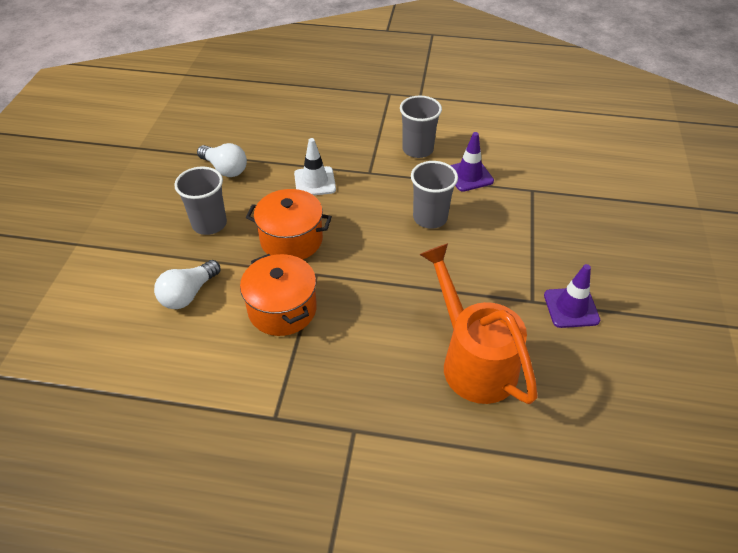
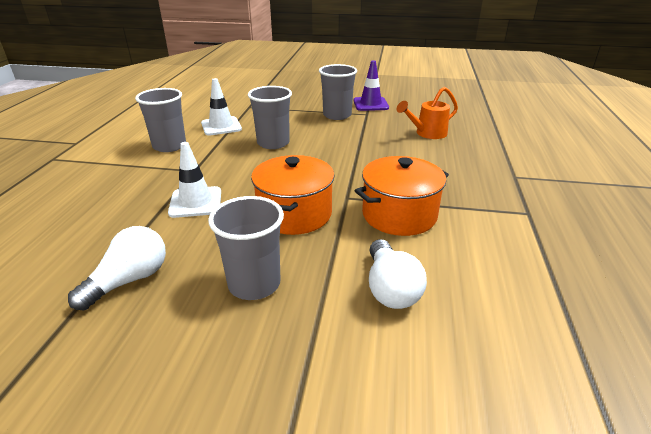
camera: 90 degrees left, 15 degrees down
(188, 294) = (390, 288): white light bulb -> white light bulb turned 45 degrees clockwise
(469, 175) = (221, 126): purple traffic cone -> white traffic cone
(473, 360) = (427, 133): orange watering can -> orange watering can, size x0.56
(520, 270) = (337, 115): none -> grey cup

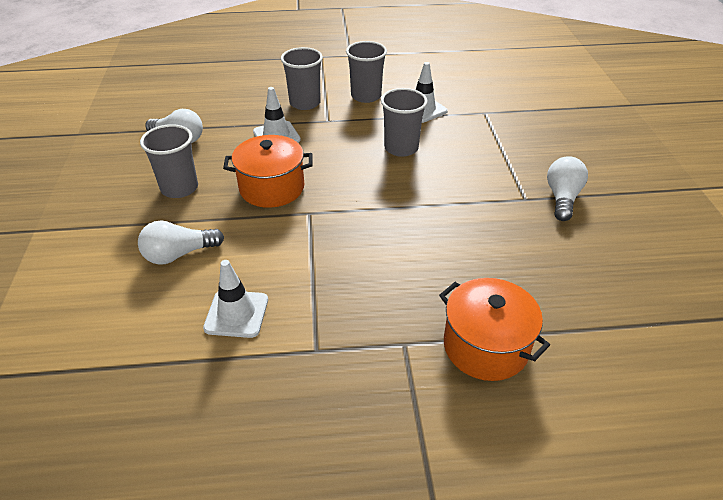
camera: 75 degrees right, 10 degrees up
(337, 115) = (503, 176): grey cup -> grey cup (305, 103)
(370, 104) = (562, 198): purple traffic cone -> white light bulb
(399, 215) = (286, 250): orange pot -> orange pot (485, 346)
(427, 133) = (494, 258): orange watering can -> none
(488, 251) = (236, 314): none -> white traffic cone

